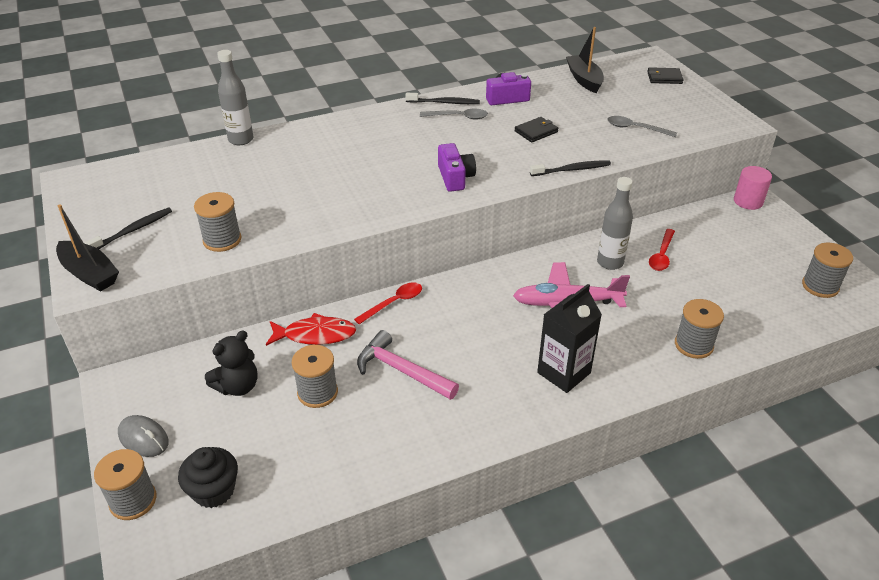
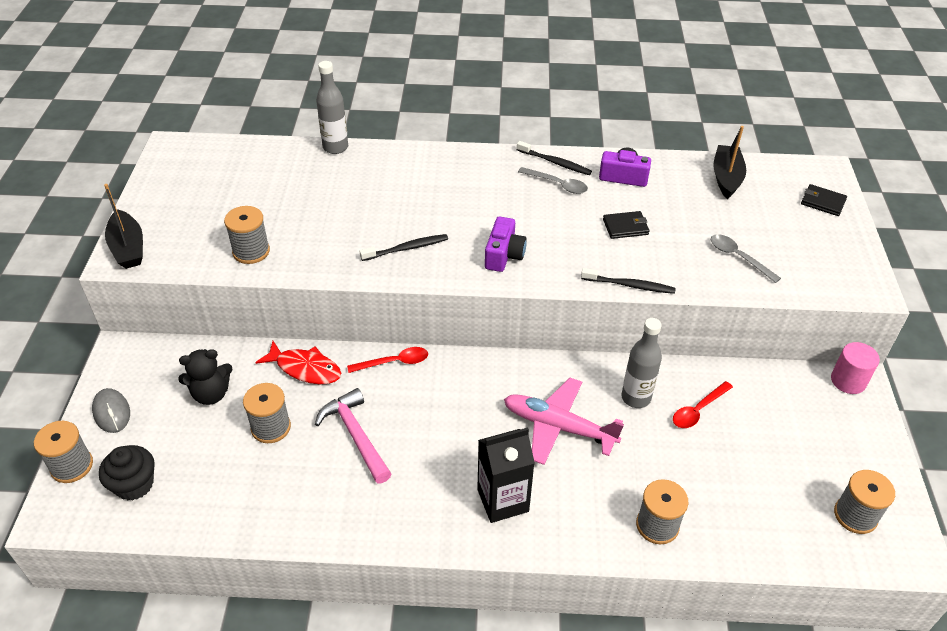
camera: 25 degrees right, 5 degrees up
(133, 230) = (187, 216): black toothbrush -> black toothbrush (406, 248)

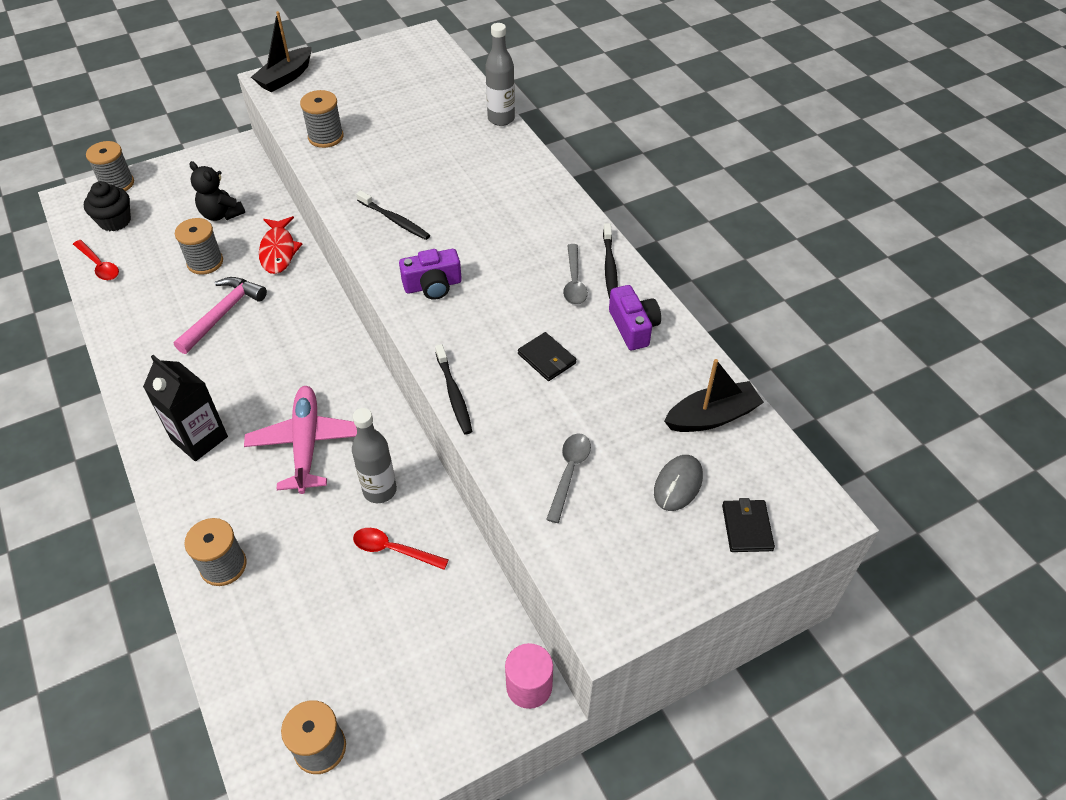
camera: 60 degrees right, 5 degrees up
(112, 412) = (175, 176): grey mouse -> grey mouse (678, 485)
(394, 362) = (319, 300): red spoon -> red spoon (99, 265)

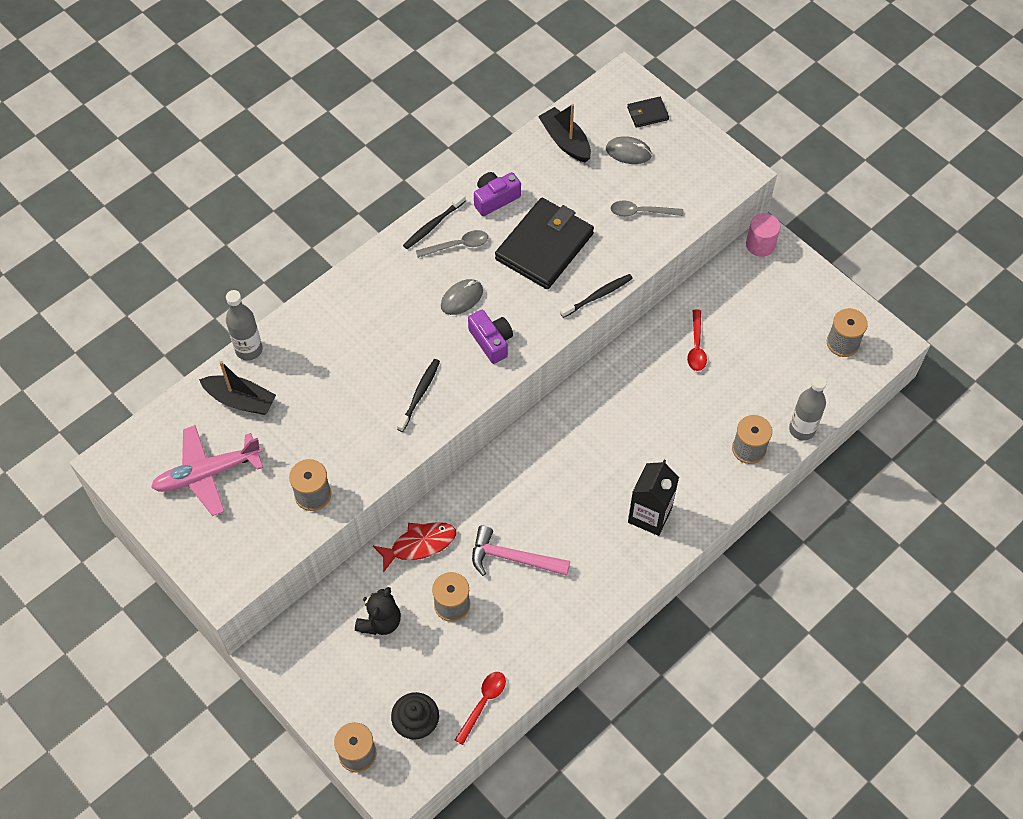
camera: 105 degrees left, 10 degrees up
(285, 77) = (216, 574): black boat -> black boat (240, 400)
(306, 444) = (629, 435): pink plane -> pink plane (208, 473)
(380, 490) = (652, 371): grey bottle -> grey bottle (802, 429)
(500, 272) = (462, 298): none -> grey mouse
(547, 359) = (544, 246): black wallet -> black wallet, size x2.25
(609, 266) = (433, 225): black toothbrush -> black toothbrush turned 150 degrees clockwise

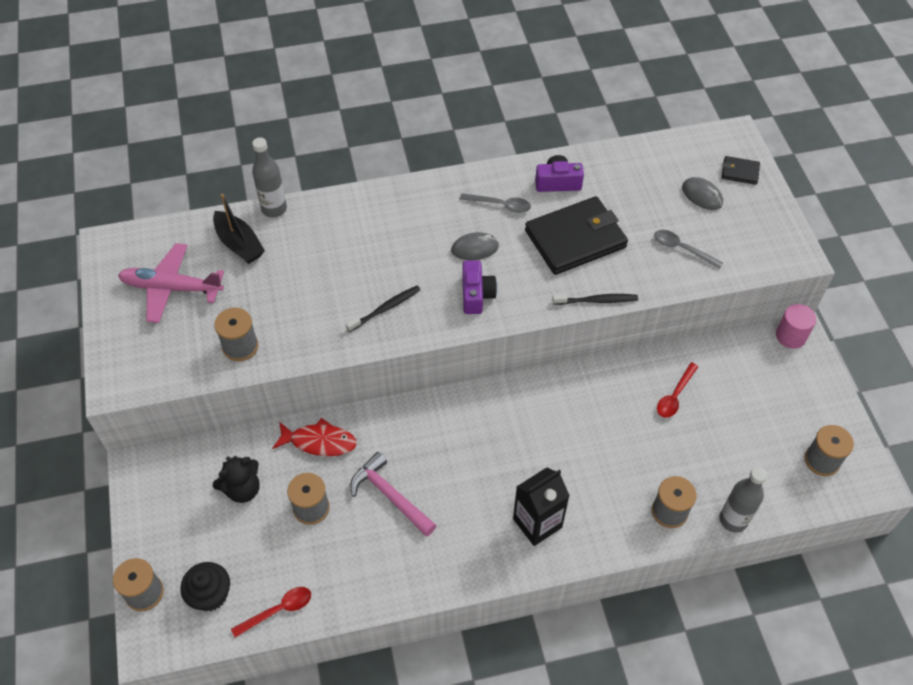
camera: 30 degrees right, 5 degrees down
(433, 225) = (490, 180): black toothbrush -> none
(565, 141) = (650, 163): black boat -> none

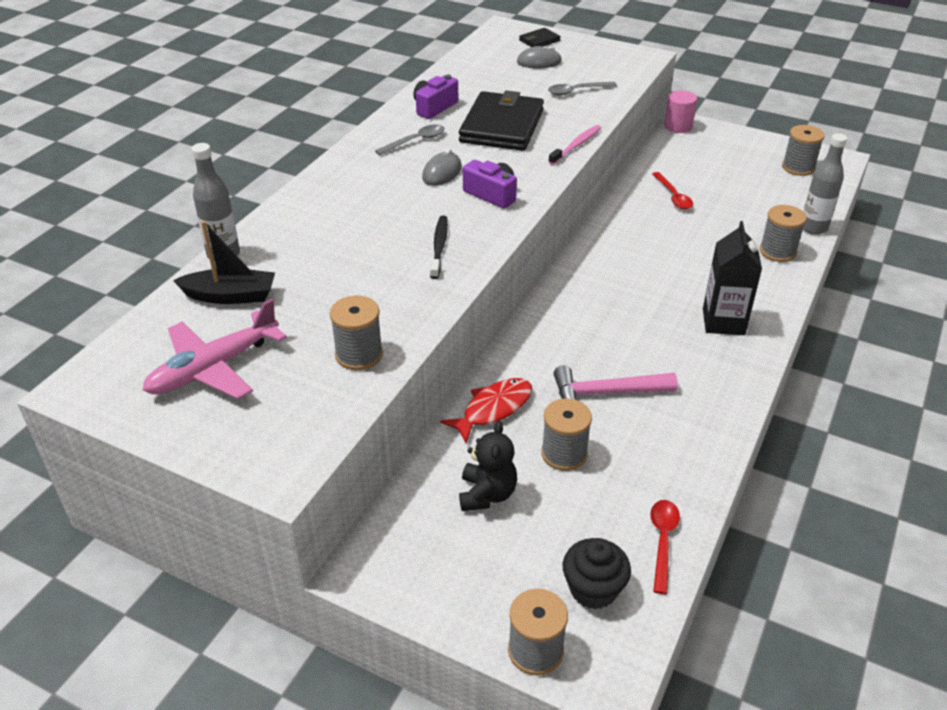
camera: 50 degrees left, 15 degrees down
(597, 301) = (576, 145): black toothbrush -> pink toothbrush

